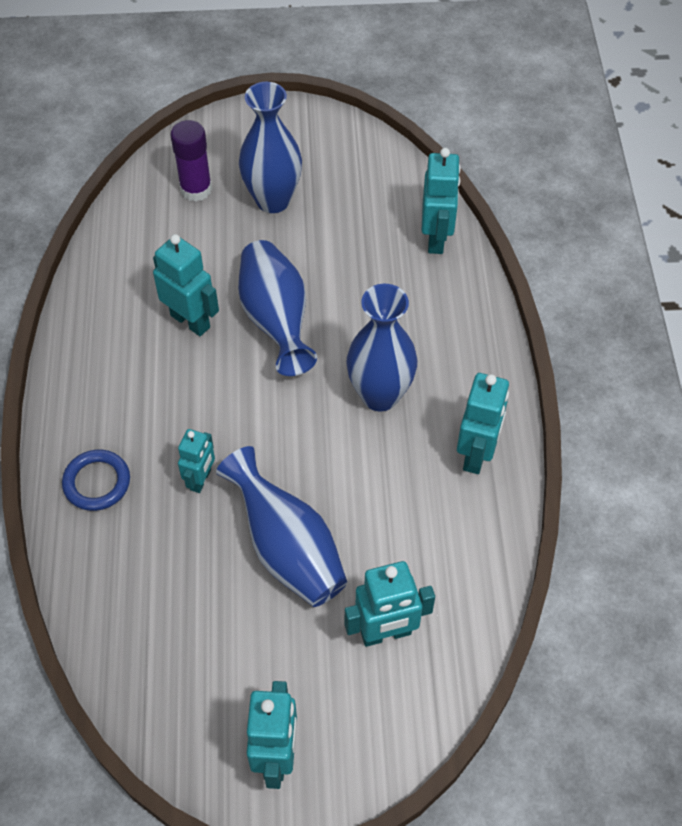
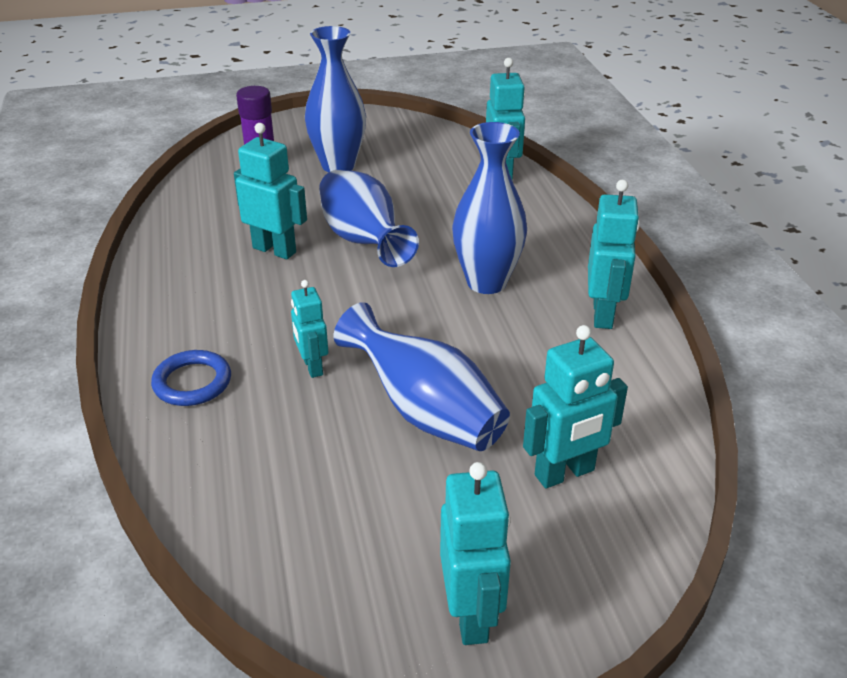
camera: 10 degrees left, 20 degrees down
(201, 480) = (312, 367): turquoise robot -> turquoise robot turned 150 degrees clockwise

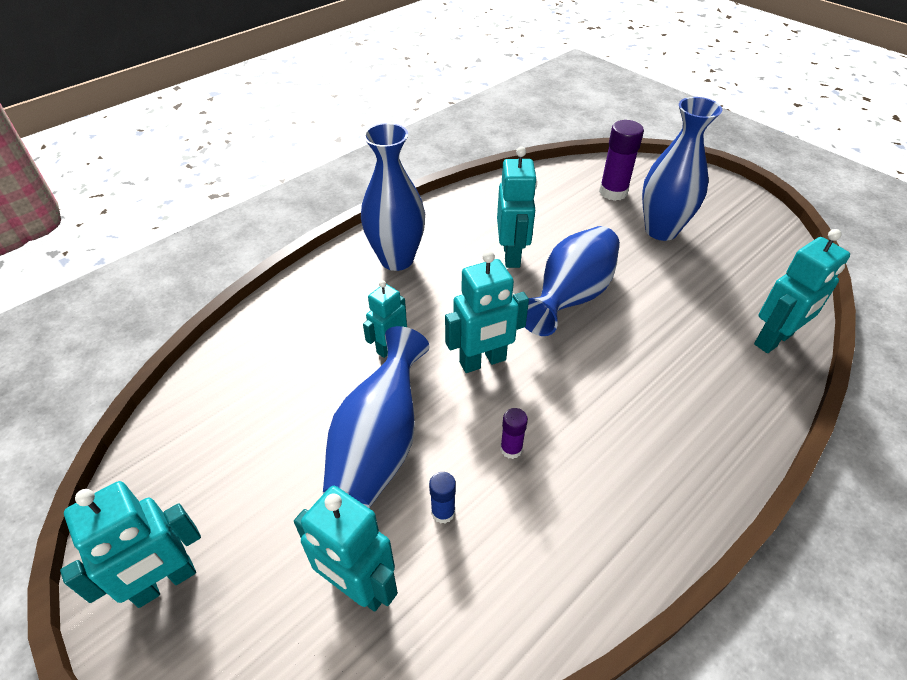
camera: 60 degrees right, 10 degrees up
(192, 382) = (332, 294): blue ring -> none
(486, 282) = (587, 406): blue vase -> blue vase (397, 259)
(495, 338) = (511, 449): none -> purple glue stick
(528, 398) = (443, 512): none -> blue glue stick
(603, 314) = (618, 525): turquoise robot -> turquoise robot (483, 361)

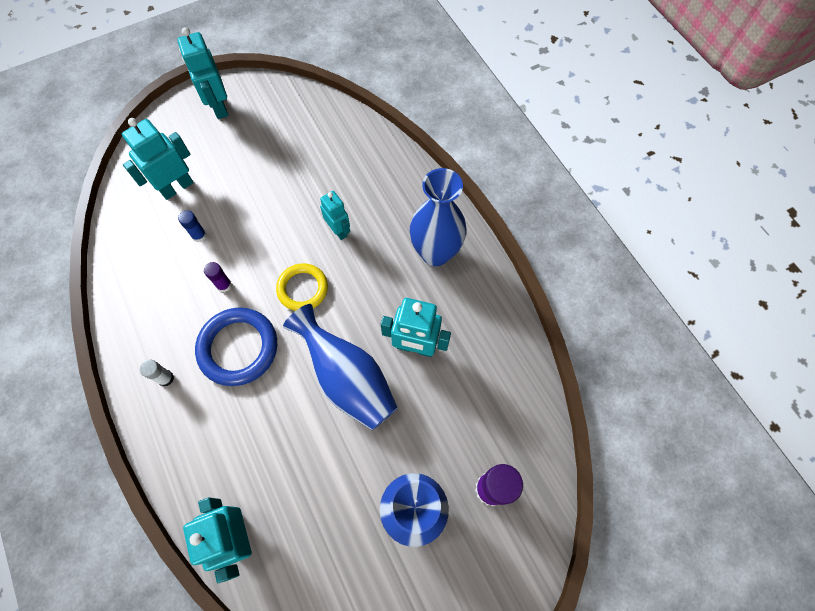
camera: 105 degrees right, 20 degrees up
(380, 443) = (260, 211): blue vase -> none
(483, 361) = (302, 289): turquoise robot -> yellow ring
(587, 403) = (238, 348): none -> blue ring
(668, 471) = (165, 378): none -> white glue stick

